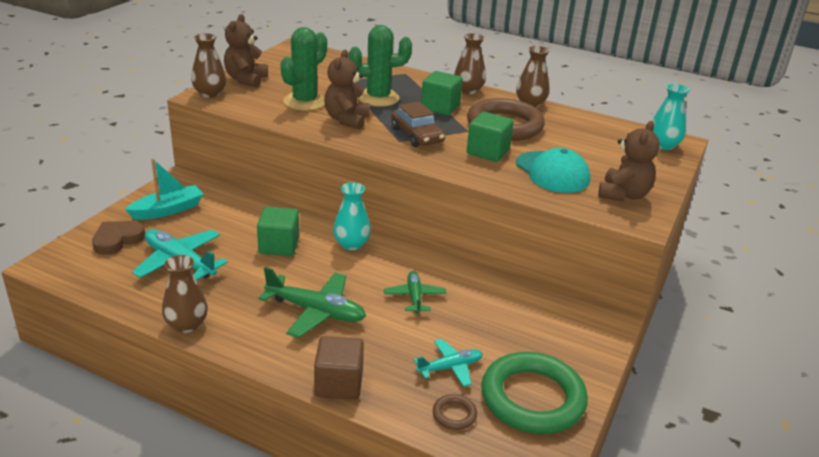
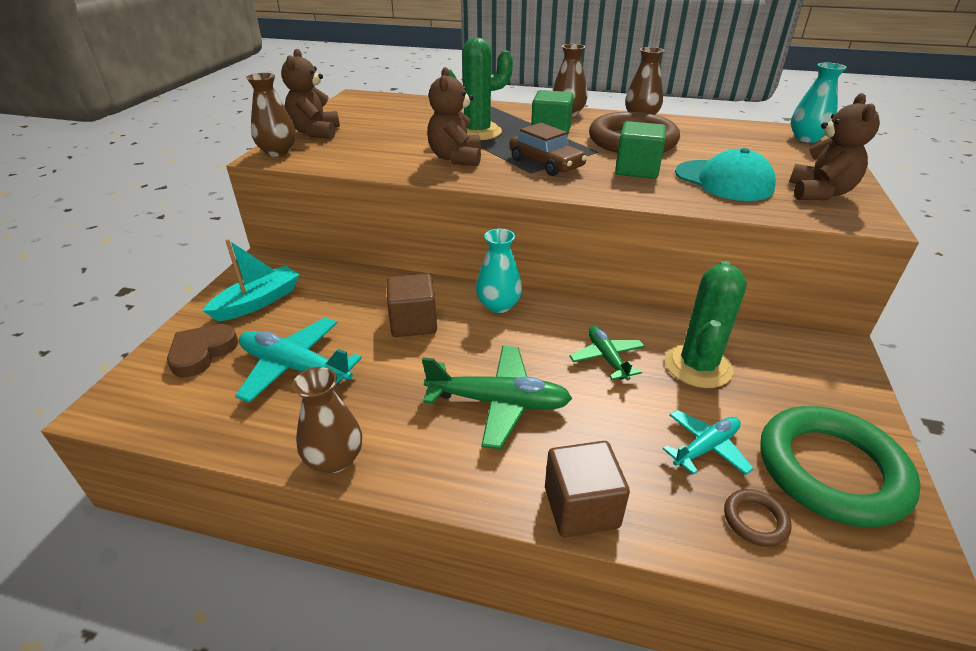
camera: 10 degrees left, 5 degrees up
(279, 246) = (413, 323): green cube -> brown cube
(305, 102) = (396, 146): green cactus -> green cactus (698, 366)

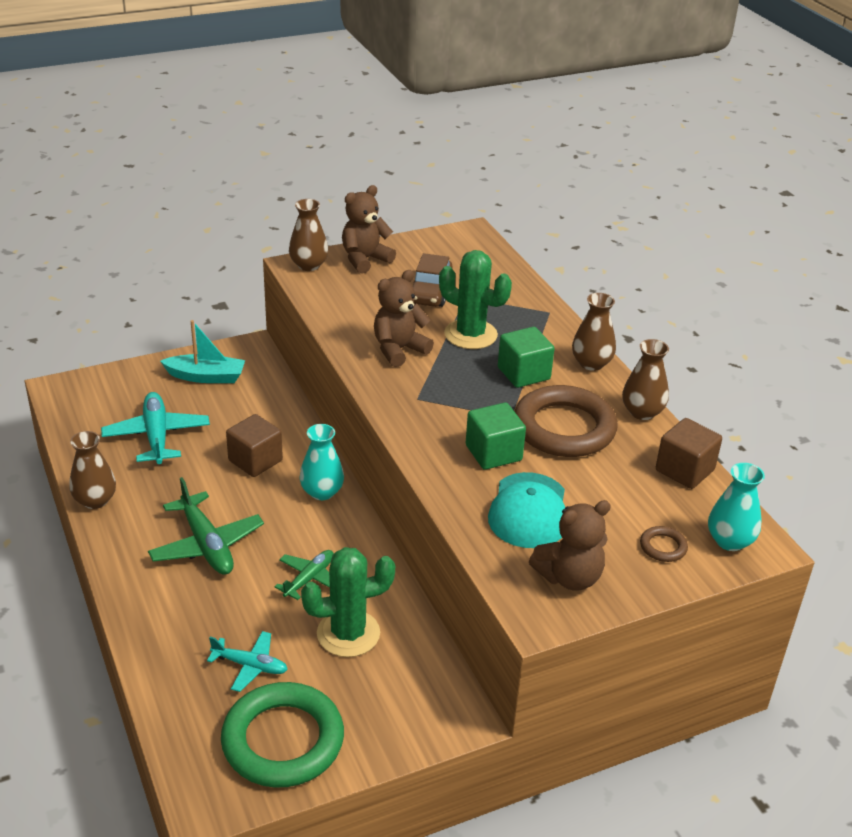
camera: 50 degrees right, 0 degrees up
(202, 353) = (134, 389): brown heart -> none
(546, 163) = (445, 399): brown car -> brown car (430, 292)
(581, 507) = (142, 623): brown cube -> brown cube (684, 470)
(755, 520) = (197, 710): brown ring -> brown ring (663, 547)

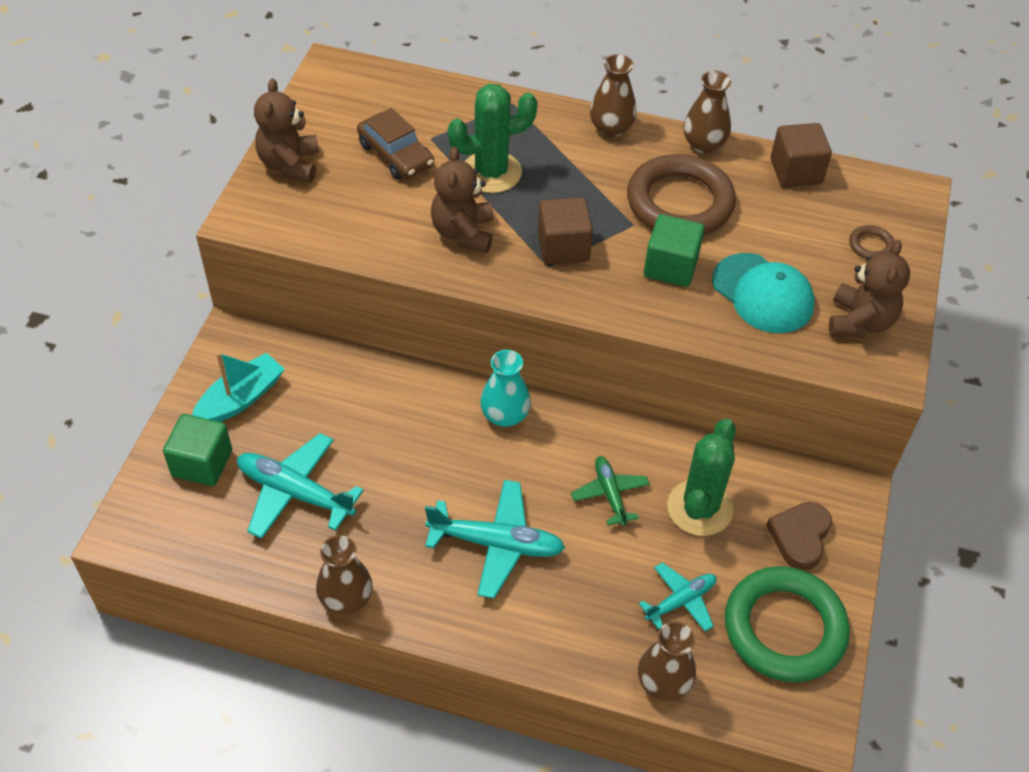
camera: 50 degrees left, 15 degrees up
(206, 545) = (497, 544): green plane -> turquoise plane
(255, 461) = (412, 437): brown cube -> brown cube (563, 247)
(309, 265) = (251, 209): brown vase -> brown vase (663, 682)
(382, 707) = (800, 537): none -> brown heart
(523, 373) = (582, 177): green cube -> green cube (202, 463)
(729, 541) = (895, 205): turquoise vase -> none

